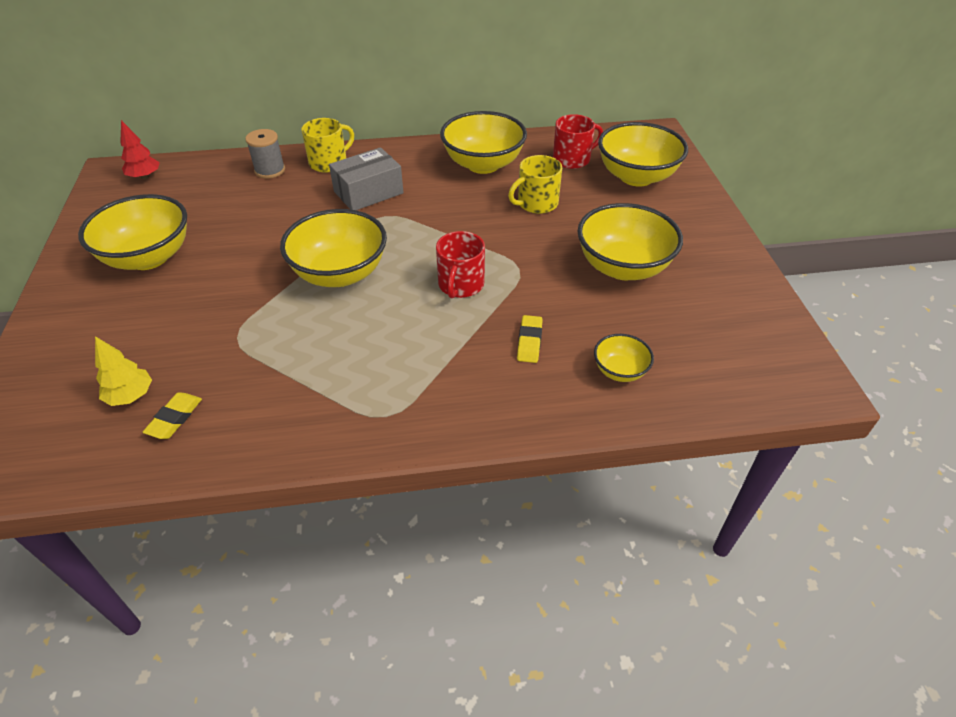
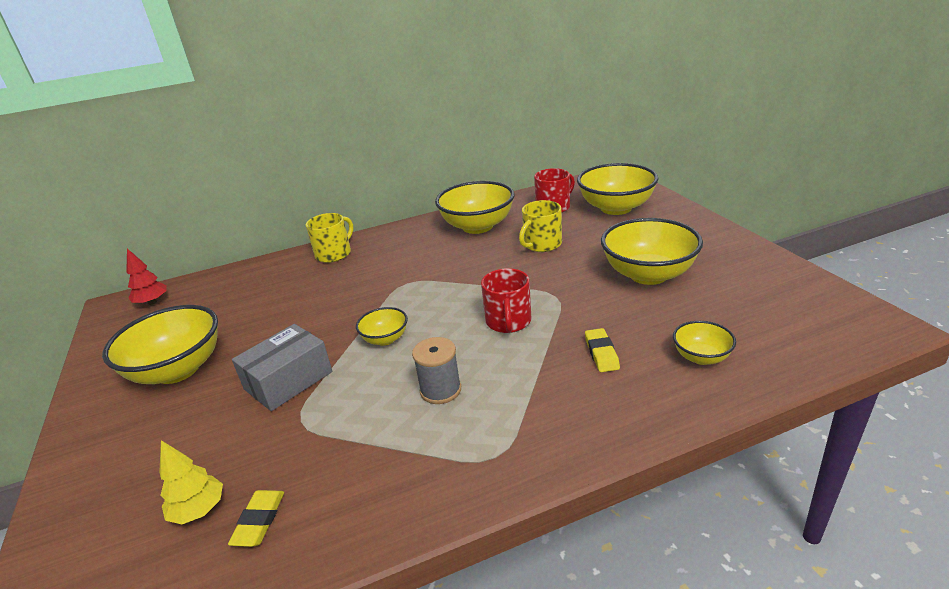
camera: 10 degrees left, 15 degrees down
(270, 170) = (278, 271): grey spool -> grey spool (440, 390)
(340, 273) = (385, 339): yellow bowl -> yellow bowl, size x0.50
(368, 192) = (382, 268): grey box -> grey box (288, 380)

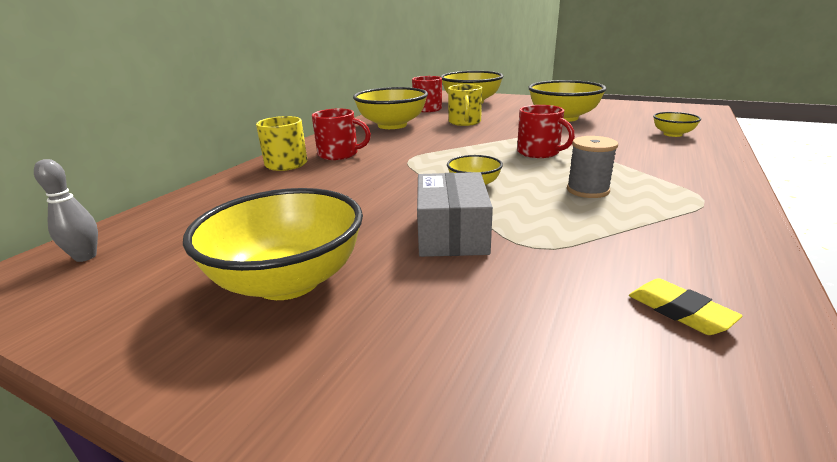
camera: 45 degrees left, 5 degrees down
(152, 302) = (85, 257): red tree -> grey bowling pin
(199, 510) = (614, 343): yellow tree -> none
(377, 255) = (339, 154): none -> red mug
(601, 353) = (627, 147): yellow eraser -> none

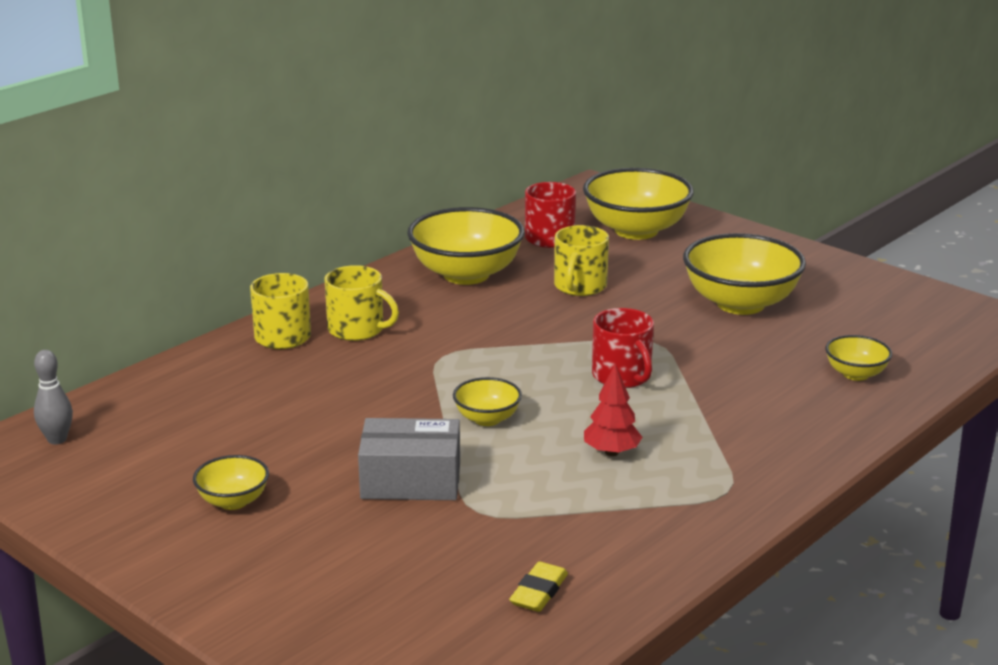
camera: 15 degrees right, 0 degrees up
(288, 281) = (233, 501): yellow bowl -> yellow bowl, size x0.50
(339, 154) = (357, 329): red mug -> yellow mug
(451, 233) = (411, 480): grey box -> grey box turned 75 degrees clockwise
(587, 190) = (611, 452): grey spool -> red tree
(679, 312) = (539, 592): yellow eraser -> yellow eraser turned 45 degrees clockwise

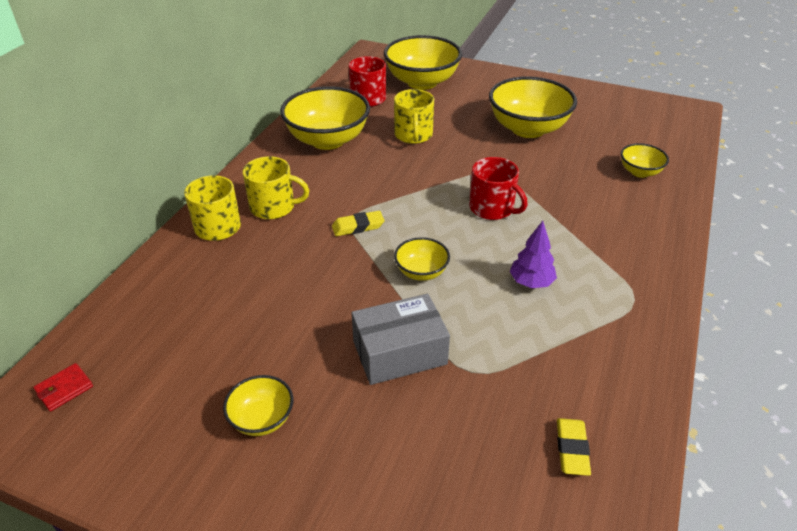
camera: 20 degrees left, 15 degrees up
(57, 439) = (64, 389): grey bowling pin -> red wallet
(443, 365) = (358, 227): none -> yellow eraser
(611, 452) = (531, 282): red tree -> purple tree

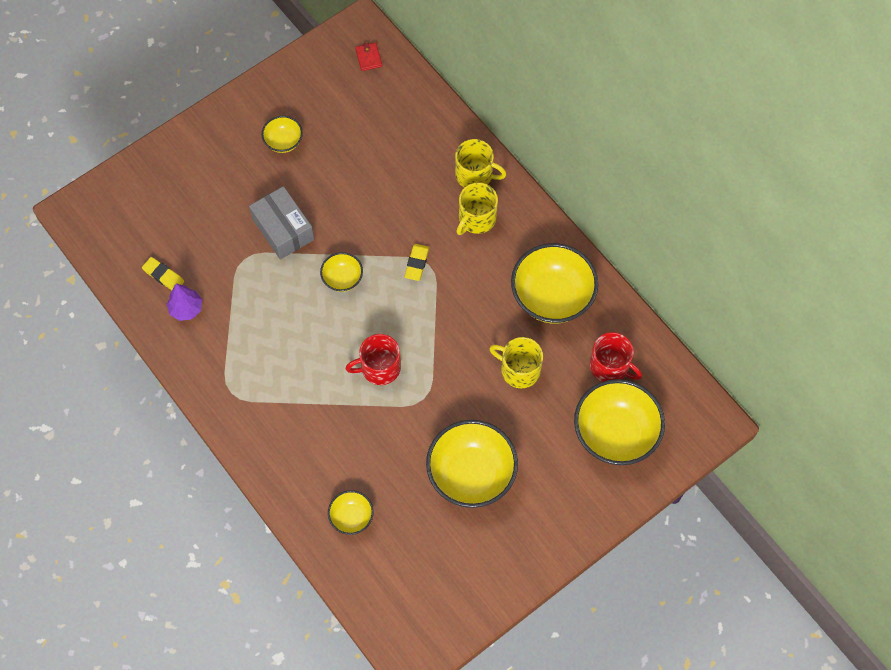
camera: 120 degrees right, 25 degrees up
(399, 352) = (283, 229): grey box -> grey box turned 45 degrees counterclockwise
(531, 282) = (288, 340): purple tree -> purple tree (186, 309)

